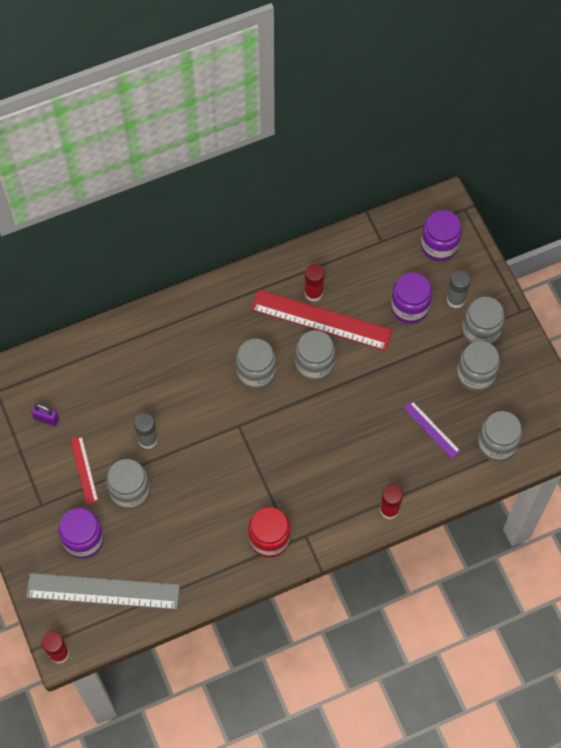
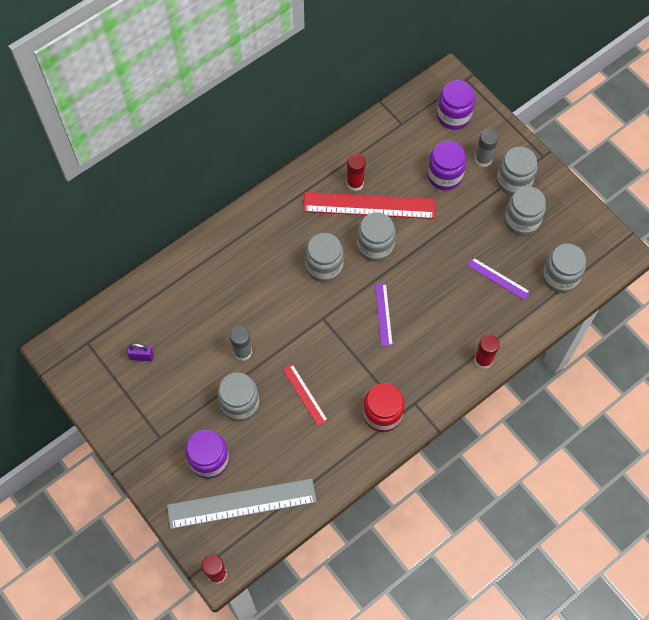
camera: 15 degrees left, 0 degrees up
(84, 470) = (191, 394): red ruler -> red ruler (305, 395)
(301, 437) = (383, 314): none -> purple ruler

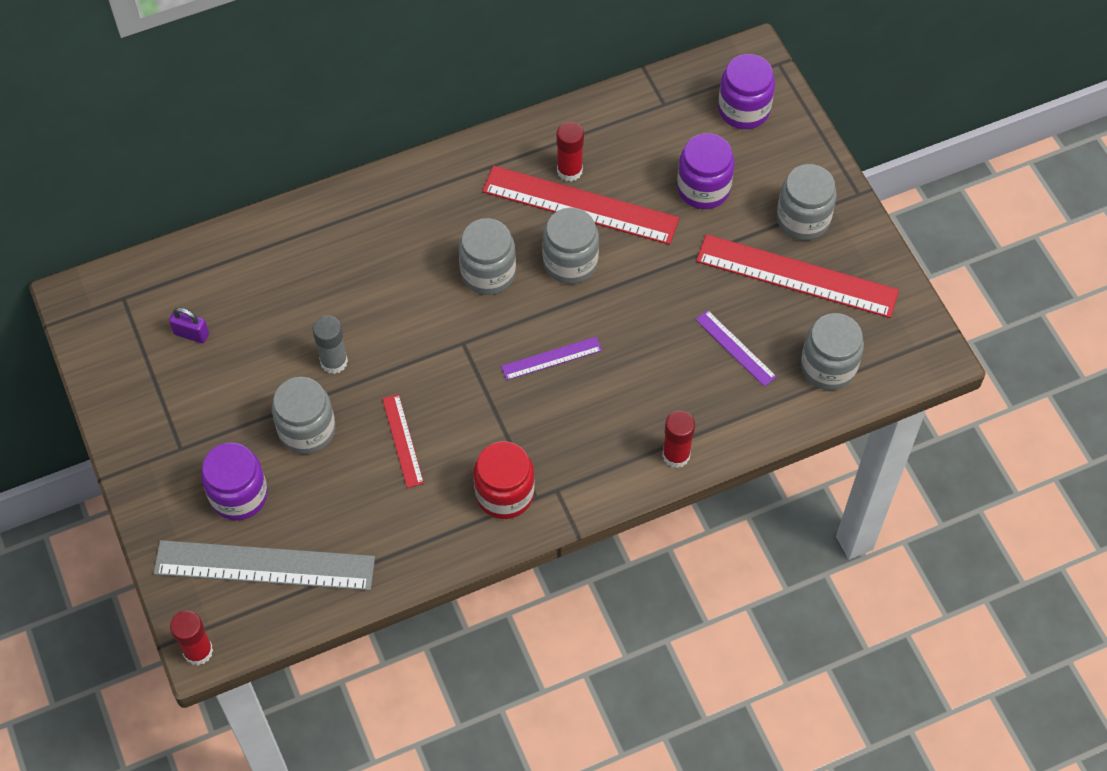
camera: 15 degrees right, 5 degrees down
(383, 314) = (551, 358): purple ruler -> purple ruler turned 60 degrees clockwise
(483, 159) = (767, 179): grey glue stick -> none
(522, 220) = (797, 276): grey jar -> red ruler

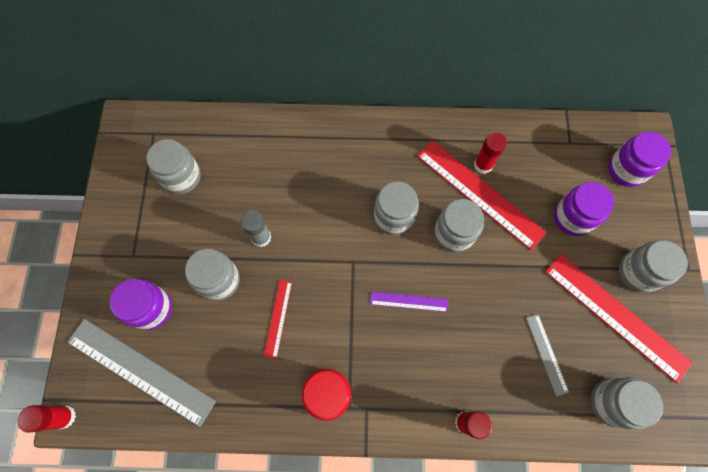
camera: 25 degrees right, 10 degrees up
(191, 334) = (181, 177): purple padlock -> grey jar
(735, 348) = (546, 354): purple ruler -> grey ruler

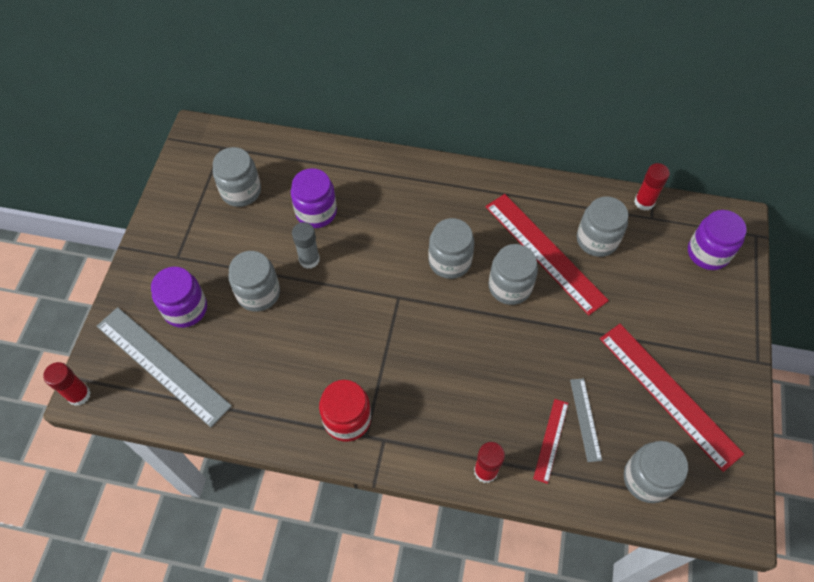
camera: 10 degrees right, 10 degrees down
(278, 318) = (310, 338): red ruler -> red ruler (551, 440)
(409, 301) = (449, 344): purple ruler -> none
(483, 165) = (554, 225): red glue stick -> red glue stick (644, 202)
(573, 217) = (640, 290): purple jar -> purple jar (316, 212)
(638, 272) = (701, 355): grey jar -> grey jar (597, 240)

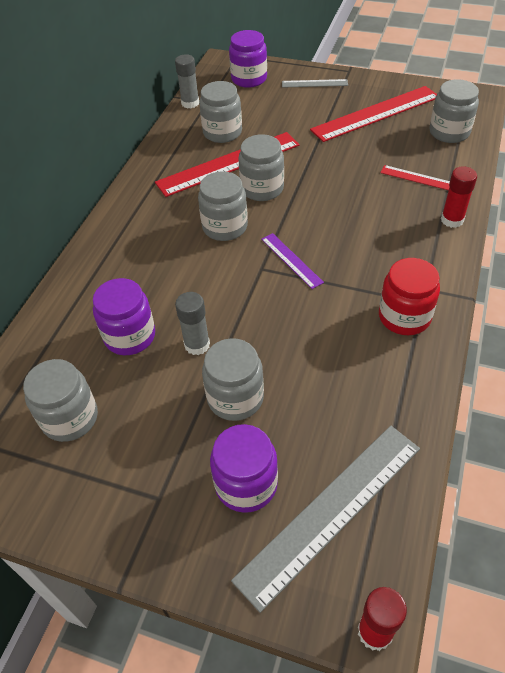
camera: 80 degrees left, 10 degrees down
(411, 321) = (291, 260): none -> purple ruler
(585, 419) = (399, 157): grey ruler -> grey ruler (314, 83)
(644, 202) = (190, 103): red glue stick -> grey glue stick

